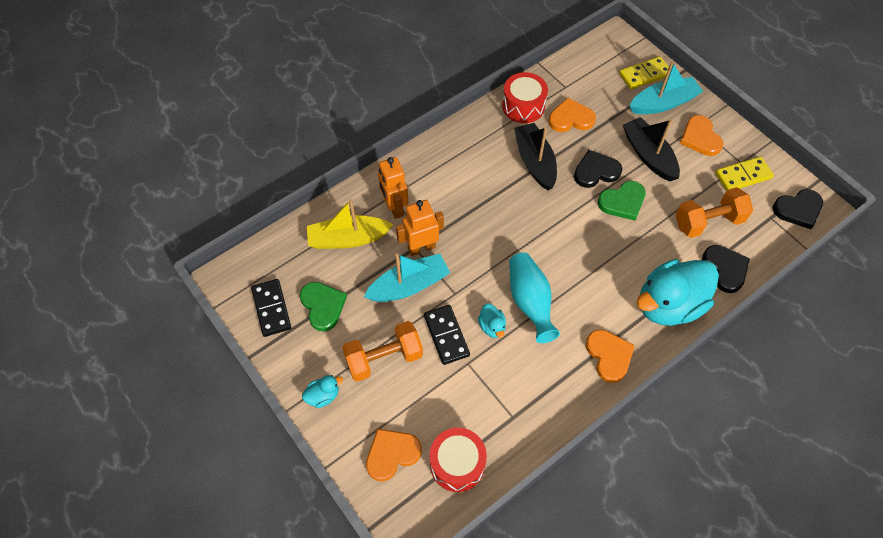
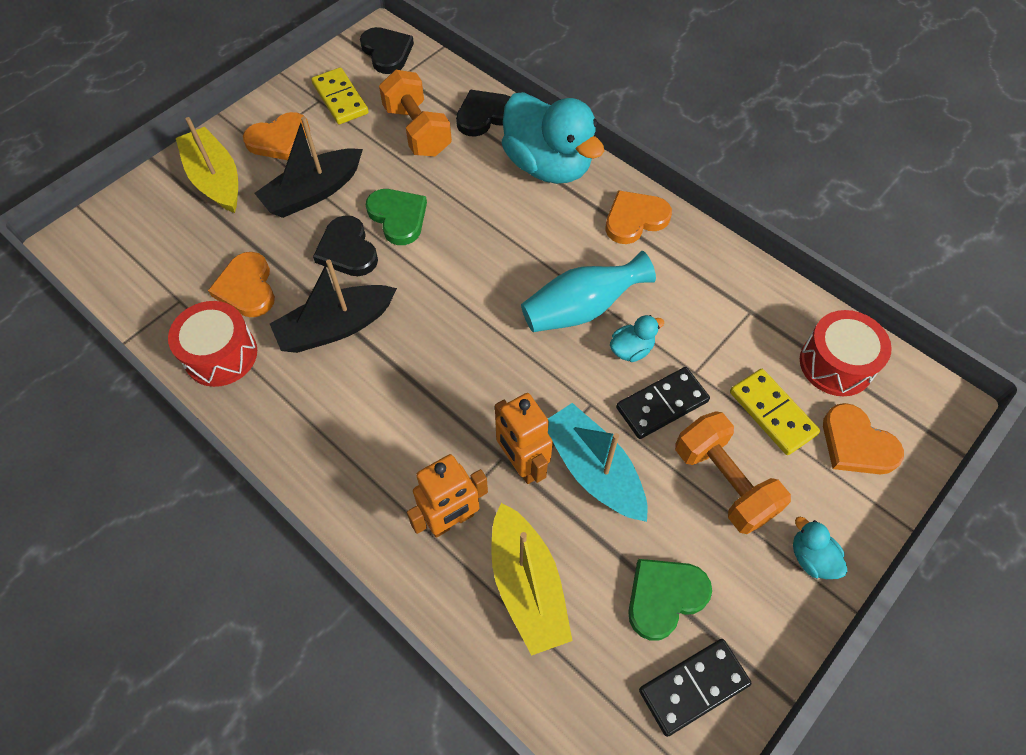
camera: 100 degrees left, 0 degrees up
(644, 74) = (157, 202): yellow domino -> yellow domino (772, 413)
(663, 103) = (215, 179): turquoise boat -> yellow boat

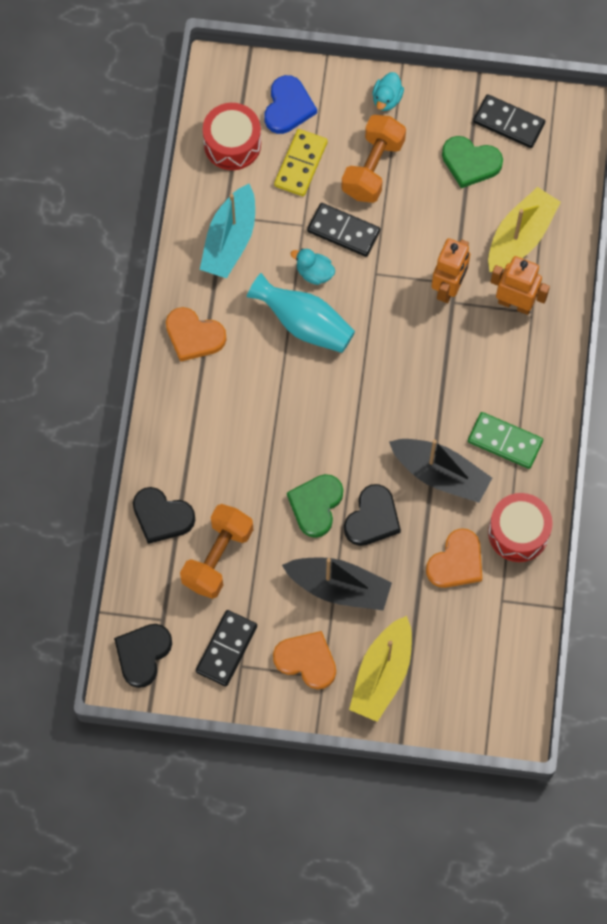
camera: 125 degrees left, 10 degrees up
(315, 404) = (505, 441): none -> green domino
(340, 98) = (226, 649): yellow domino -> black domino
(548, 165) = (183, 431): turquoise duck -> none
(593, 470) = (420, 244): turquoise boat -> turquoise boat (230, 240)
(856, 444) = (288, 107): orange heart -> blue heart

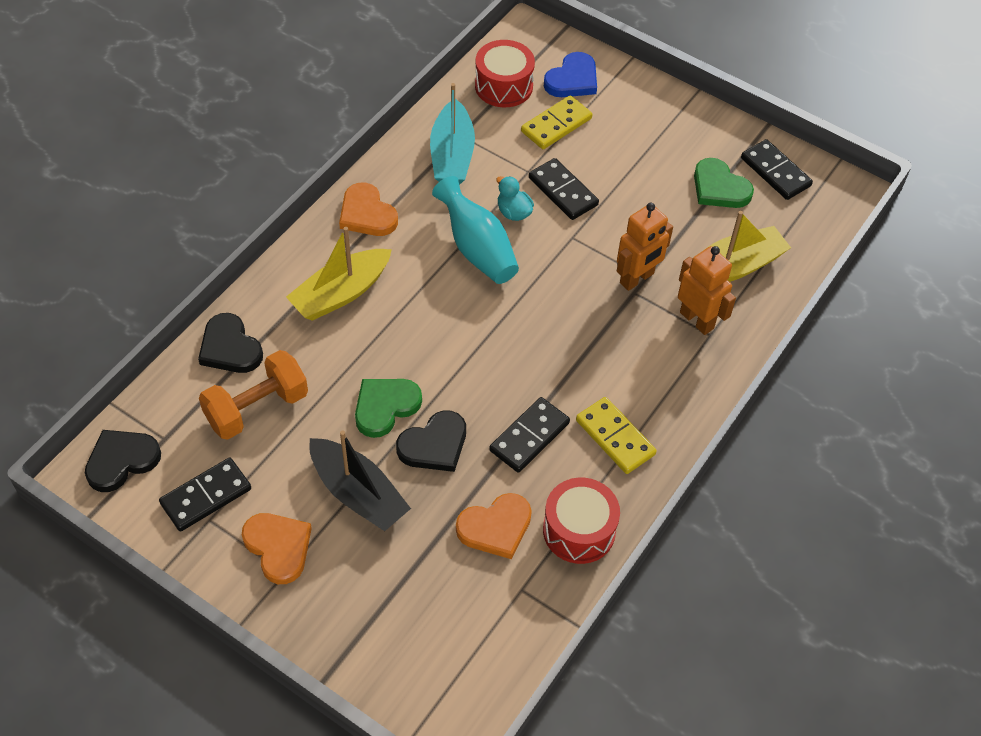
camera: 25 degrees right, 15 degrees down
(230, 240) = (452, 155): turquoise boat -> turquoise boat turned 45 degrees counterclockwise
(373, 168) = (622, 154): orange dumbbell -> none
(382, 675) = (347, 601): yellow boat -> yellow boat (341, 293)
(387, 99) = (668, 109): turquoise duck -> none
(440, 474) = (529, 437): black boat -> black domino
(505, 441) = (615, 437): green domino -> yellow domino

